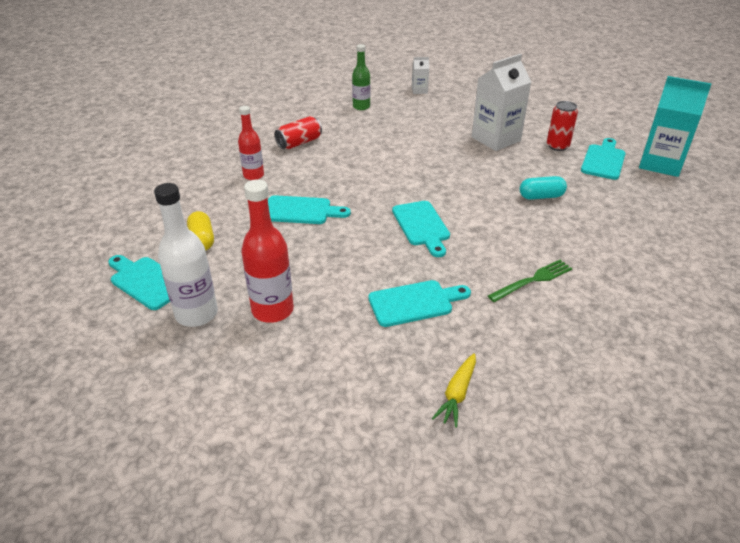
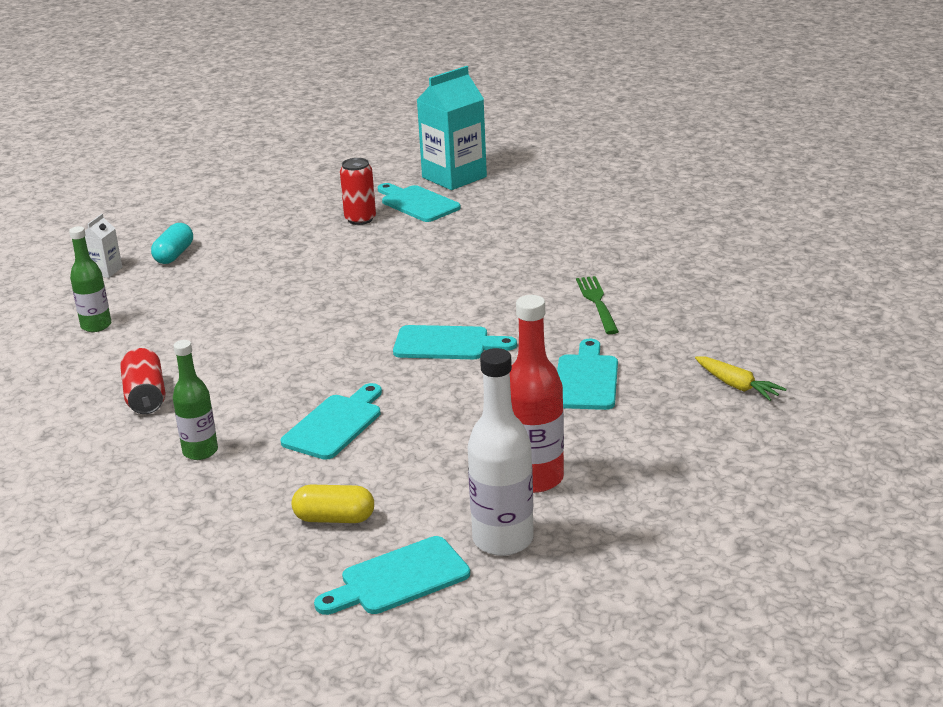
camera: 65 degrees left, 10 degrees down
(253, 175) = (200, 451): red bottle -> green bottle
(496, 139) = (302, 251): white carton -> none
(541, 196) = (454, 257): turquoise capsule -> turquoise capsule (174, 255)

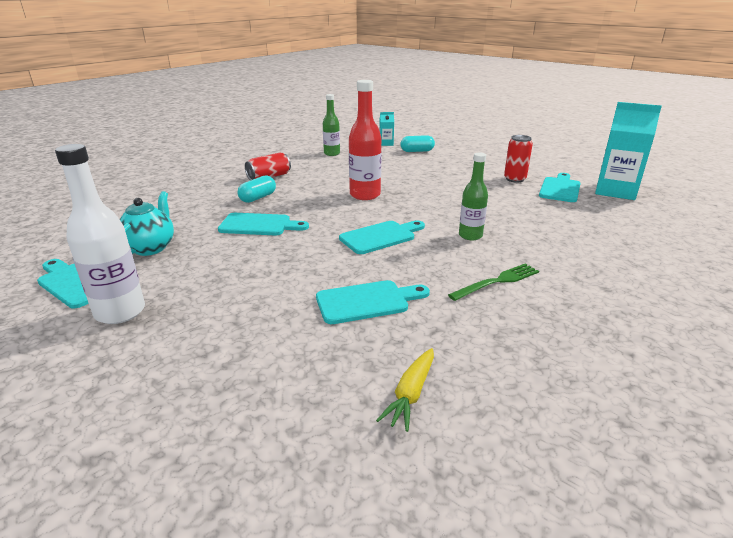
camera: 65 degrees right, 0 degrees up
(105, 271) = (386, 143): white carton -> turquoise carton
(200, 451) = (219, 199): green bottle -> green bottle (470, 236)
(230, 416) = (258, 198): none -> turquoise capsule
(334, 518) = (150, 248): yellow capsule -> turquoise teapot
(447, 344) = (380, 237): turquoise cutting board -> turquoise cutting board turned 105 degrees counterclockwise
(535, 478) = (207, 308): red bottle -> red bottle (365, 195)

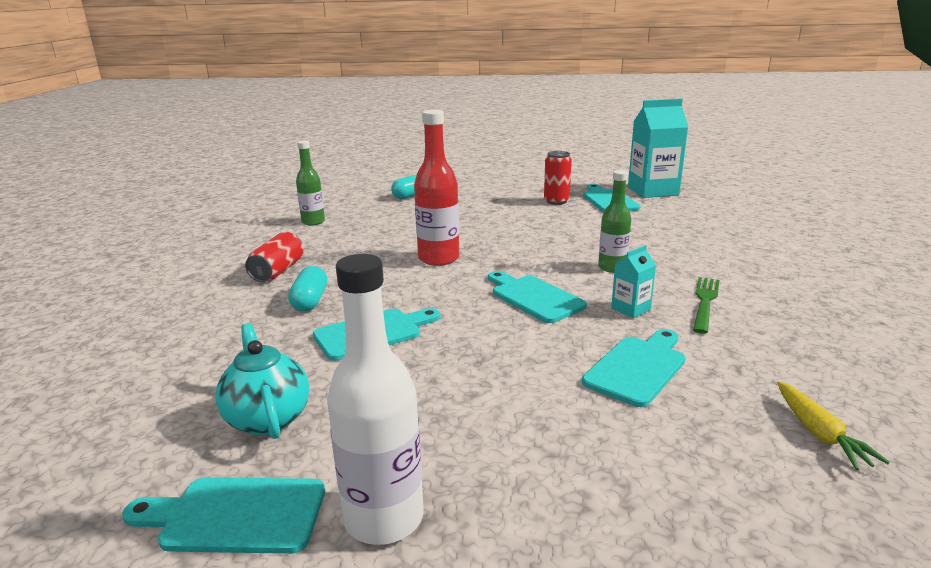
camera: 35 degrees left, 5 degrees down
(380, 237) = (534, 297): turquoise cutting board -> turquoise cutting board turned 60 degrees counterclockwise
(386, 143) = (361, 195): turquoise carton -> turquoise carton (630, 309)

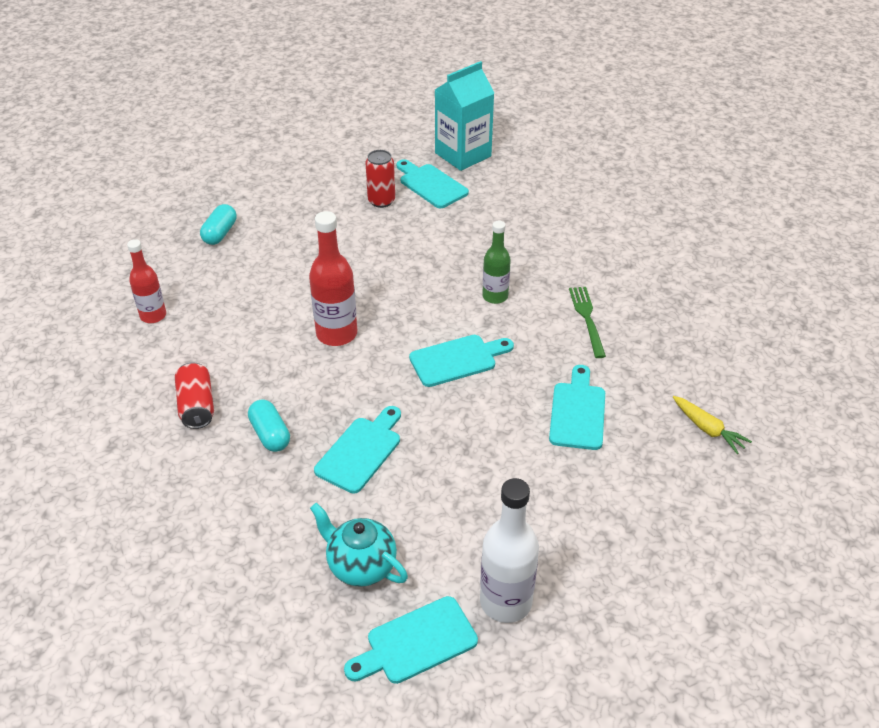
camera: 30 degrees left, 20 degrees up
(313, 222) = (153, 316): green bottle -> red bottle
(534, 297) = (457, 359): turquoise cutting board -> turquoise cutting board turned 135 degrees clockwise
(630, 309) = (538, 347): turquoise carton -> none

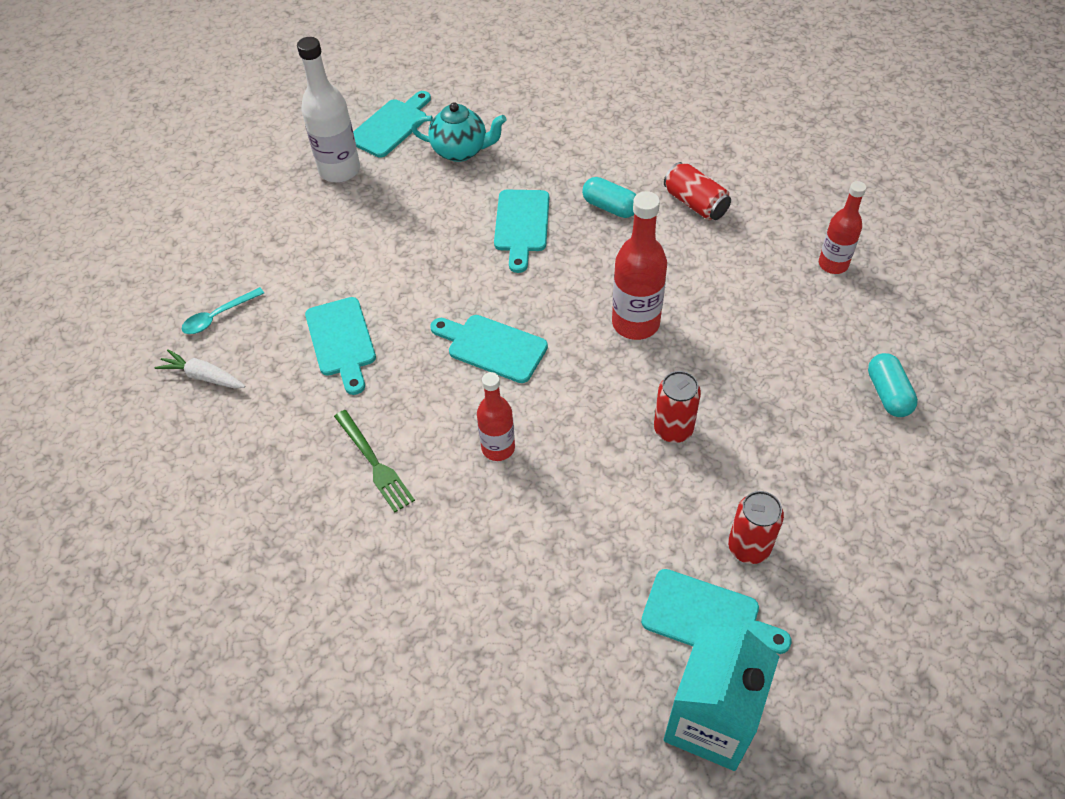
camera: 155 degrees right, 10 degrees up
(371, 265) = (673, 429): none -> red can
(457, 359) = (492, 347): turquoise cutting board -> turquoise cutting board turned 75 degrees clockwise
(495, 296) = (498, 448): green bottle -> red bottle
(684, 479) = (218, 316): none -> turquoise spoon
(707, 429) = (203, 376): yellow carrot -> white carrot

